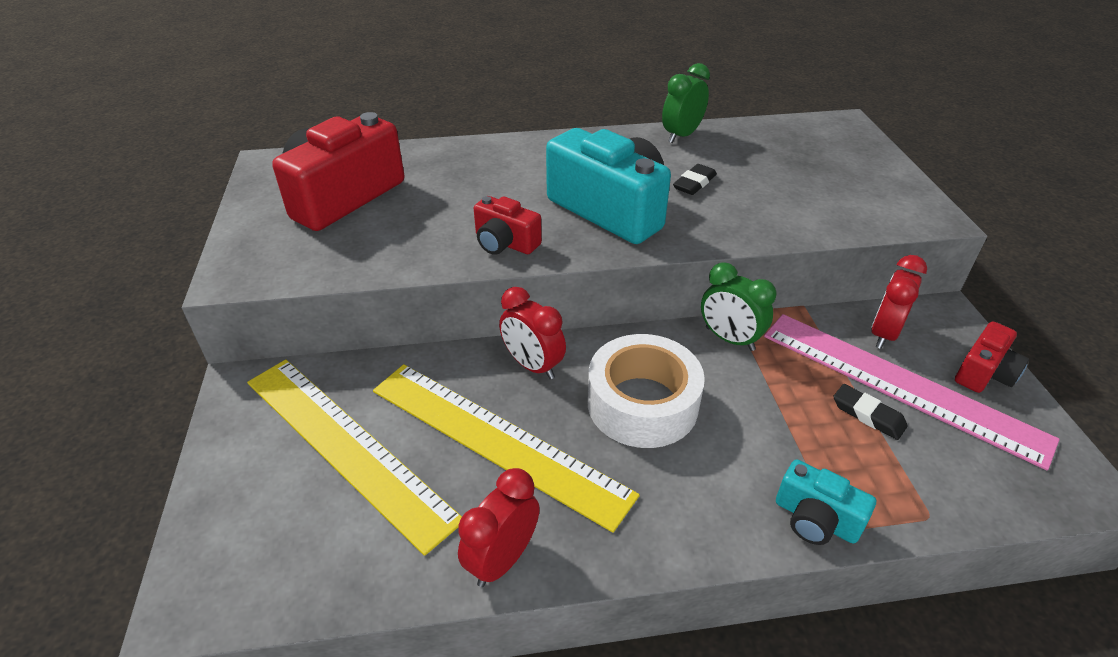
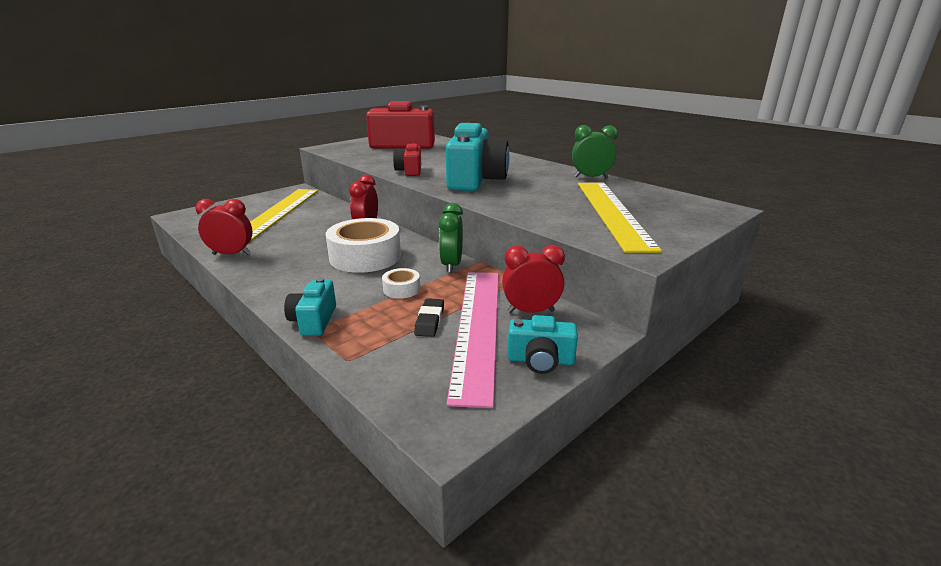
camera: 55 degrees right, 15 degrees down
(497, 441) = (305, 235): yellow ruler -> yellow ruler (612, 213)
(694, 183) = (540, 189): black eraser -> none
(771, 407) = (401, 289): none -> white tape
(984, 373) = (540, 360): red camera -> turquoise camera

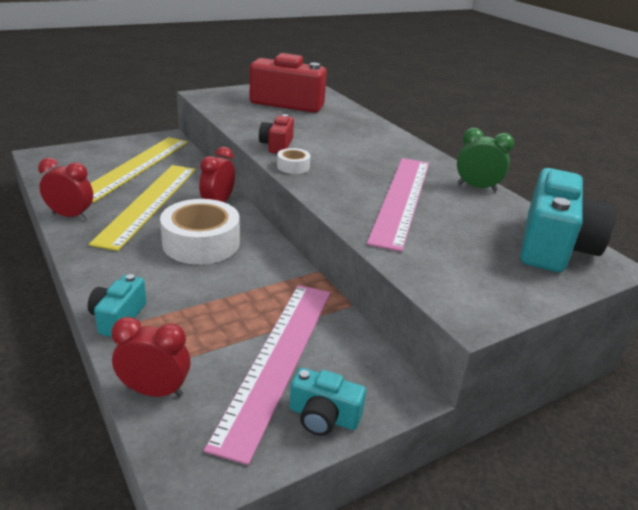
camera: 10 degrees right, 5 degrees up
(401, 289) = (220, 294): white tape -> white tape (293, 166)
(429, 321) = (232, 341): black eraser -> none
(451, 265) = (286, 271): green clock -> none
(475, 180) = (342, 171): turquoise camera -> turquoise camera (554, 246)
(531, 311) = (343, 350): red clock -> red clock (155, 391)
(536, 191) = (401, 199): none -> pink ruler
(612, 213) = (471, 248): yellow ruler -> yellow ruler (148, 203)

